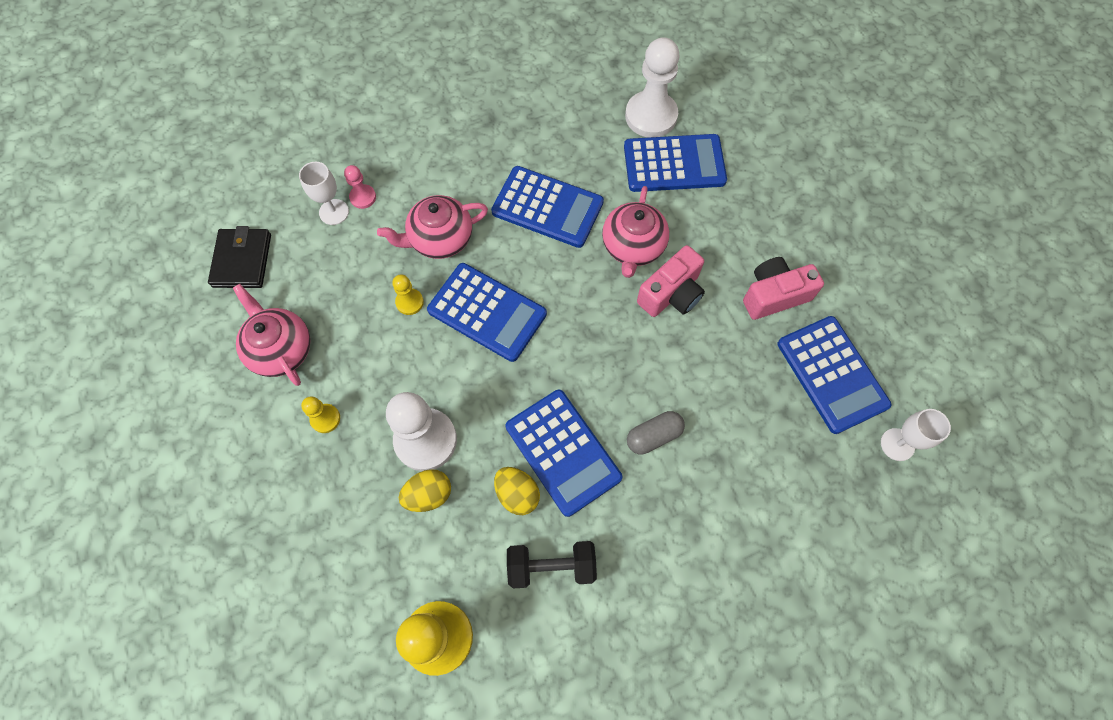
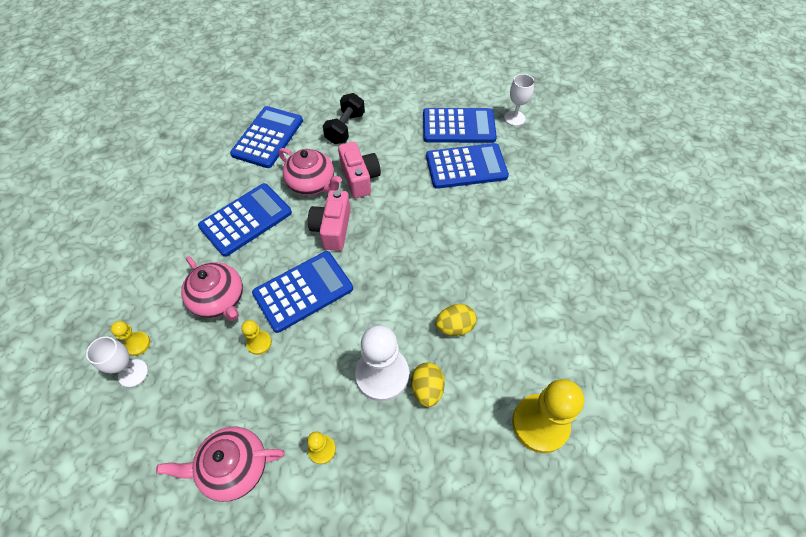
camera: 65 degrees left, 10 degrees down
(242, 260) = (120, 474): black wallet -> none
(363, 197) = (137, 344): pink pawn -> yellow pawn
(440, 239) = (219, 300): pink teapot -> pink teapot turned 45 degrees counterclockwise
(551, 566) = (516, 325): black dumbbell -> black dumbbell (345, 128)
(563, 452) = (437, 285): blue calculator -> blue calculator (466, 166)
(651, 116) = (222, 134): white pawn -> none
(654, 436) = (452, 228): grey capsule -> none
(774, 295) = (393, 129): pink camera -> pink camera (332, 228)

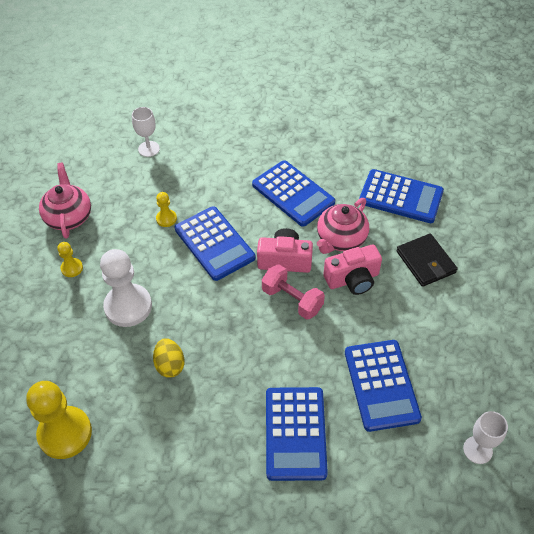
camera: 90 degrees right, 5 degrees down
(137, 344) = (172, 146): yellow pawn -> none
(219, 300) = (208, 188): pink teapot -> none
(345, 128) = (425, 262): black dumbbell -> black wallet
(380, 224) = (292, 300): none -> pink dumbbell
(427, 389) = (110, 341): yellow egg -> none
(458, 126) = (449, 379): blue calculator -> blue calculator (295, 433)

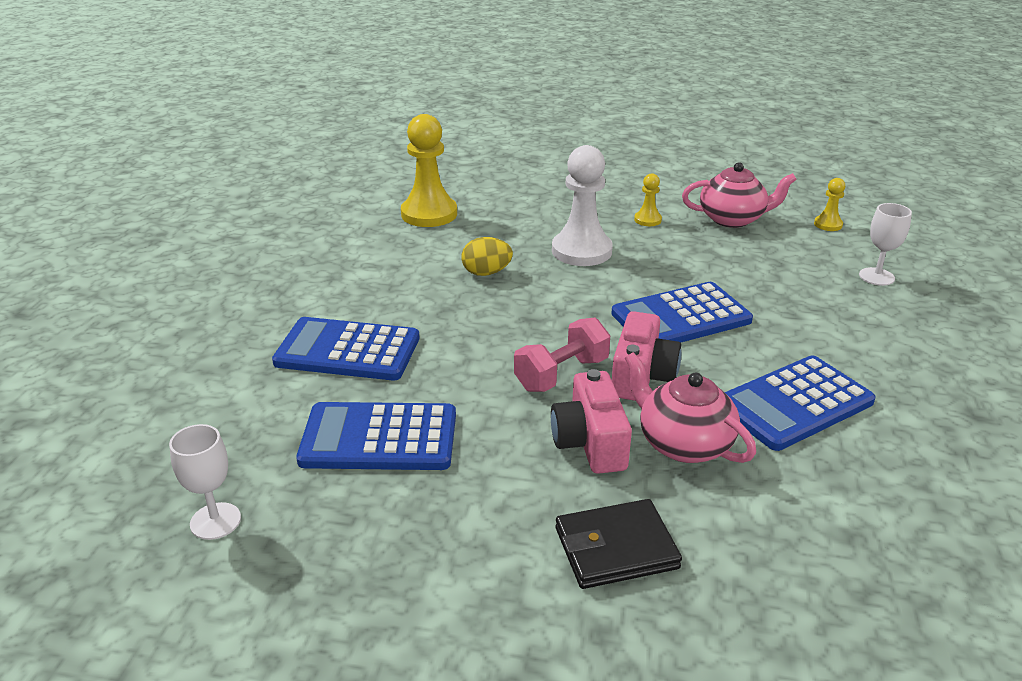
camera: 100 degrees right, 20 degrees down
(166, 219) = (730, 283): yellow pawn -> yellow pawn (828, 224)
(401, 197) = (801, 550): blue calculator -> none

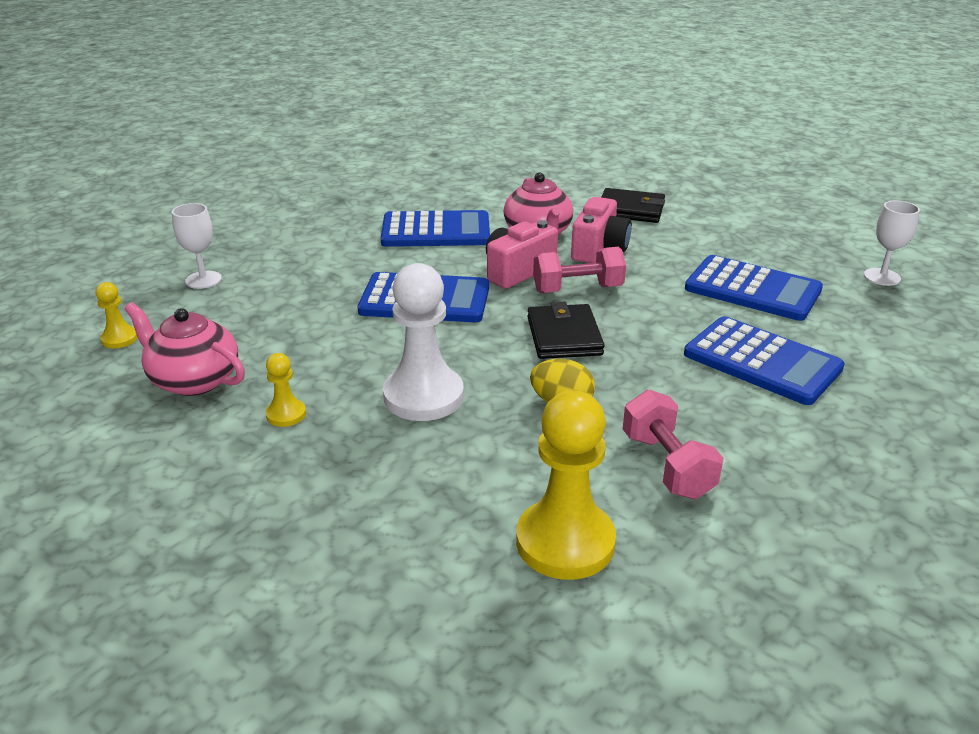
camera: 150 degrees left, 0 degrees up
(392, 259) = (667, 465): none -> pink dumbbell
(529, 321) = (564, 336): none -> black wallet

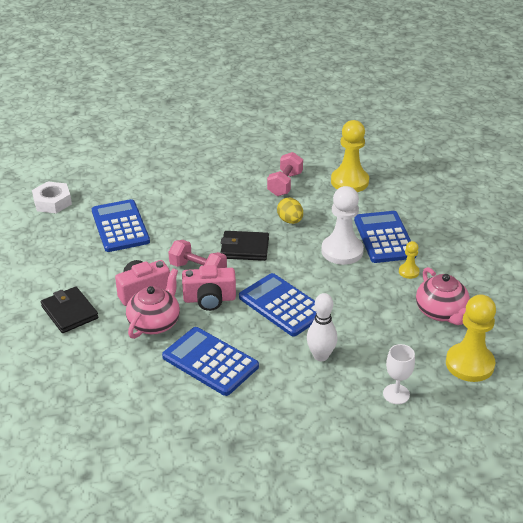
camera: 140 degrees left, 5 degrees up
(119, 339) = (469, 364): yellow pawn -> yellow pawn, size x2.10
(323, 276) = (321, 356): none -> white bowling pin
(564, 336) = (244, 248): black wallet -> black wallet turned 60 degrees clockwise
(762, 361) = (185, 197): blue calculator -> blue calculator (384, 237)
(882, 277) = (52, 202): white goblet -> white nut

